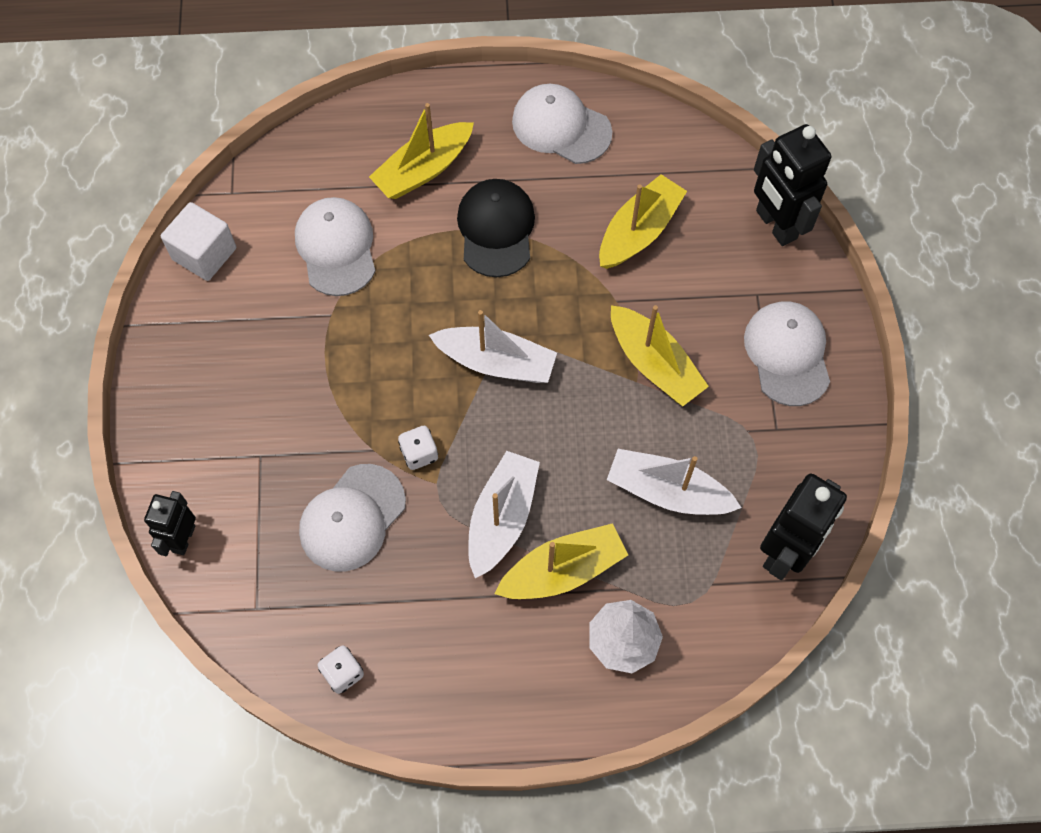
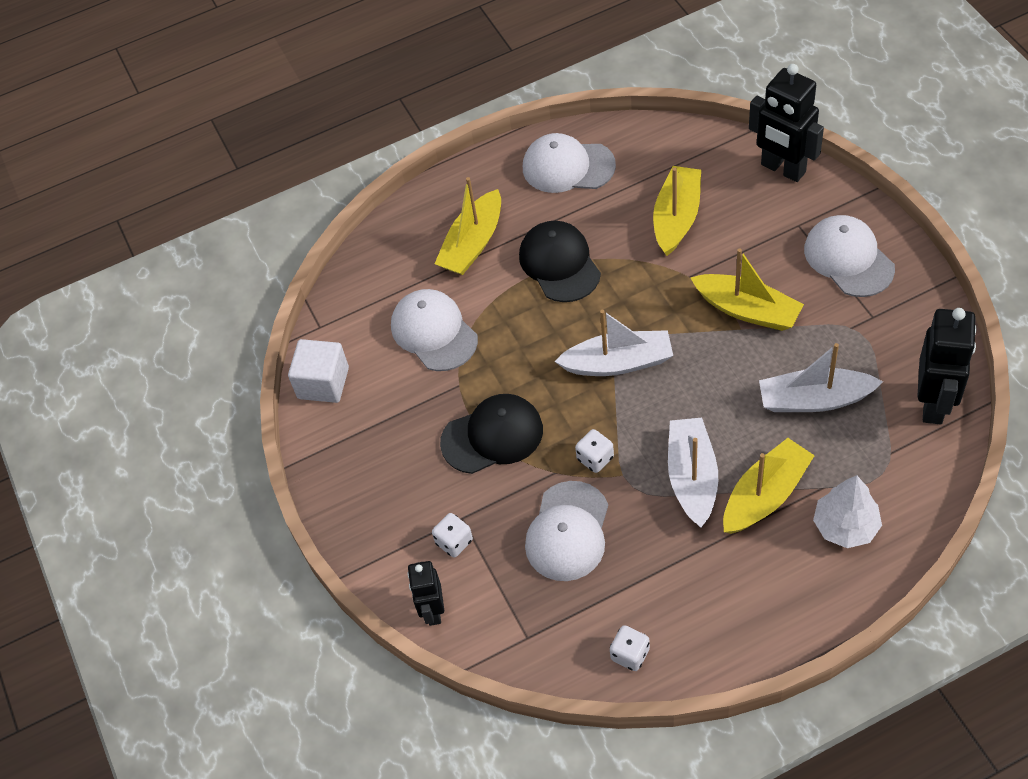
camera: 15 degrees left, 10 degrees down
(240, 477) = (454, 542): none -> white dice
(334, 384) = (492, 436): none -> black cap

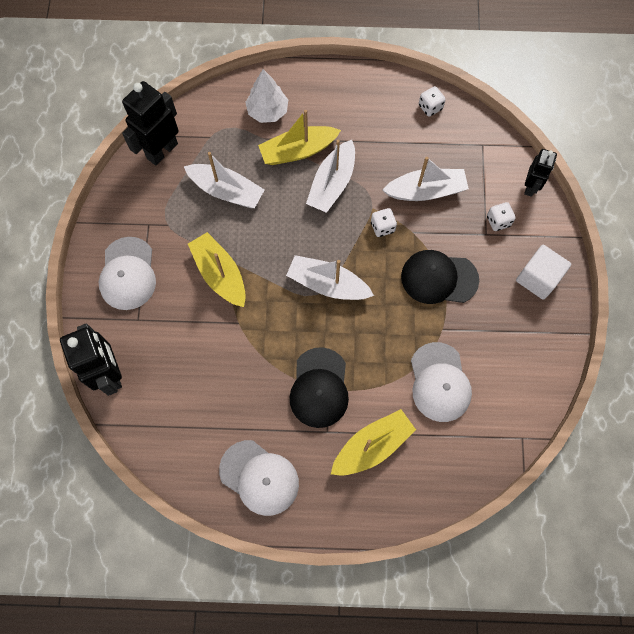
camera: 160 degrees left, 15 degrees up
(323, 383) = (538, 386): white cube -> white cube (538, 278)
(568, 531) = (425, 191): white cap -> white boat
(676, 218) = (213, 377): yellow boat -> none

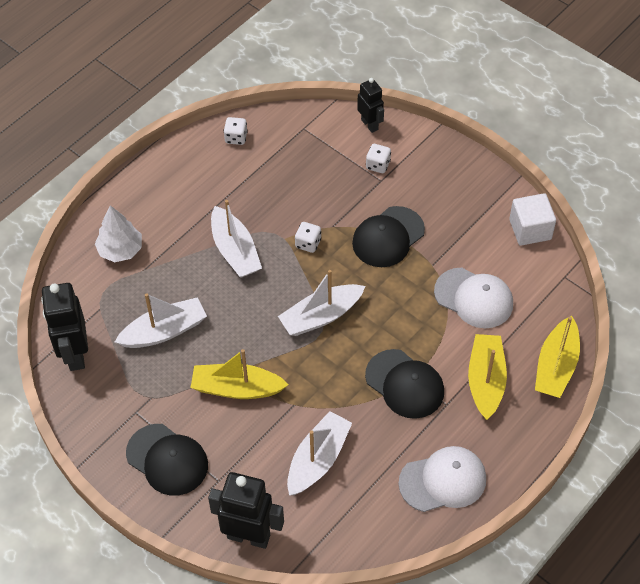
camera: 50 degrees left, 15 degrees down
(128, 274) = (167, 460): white cap -> black cap
(298, 151) = (180, 254): yellow boat -> yellow boat (556, 366)
(425, 191) = (305, 193): white boat -> white boat (318, 459)
(538, 278) = (448, 174): white cube -> white cube (530, 229)

